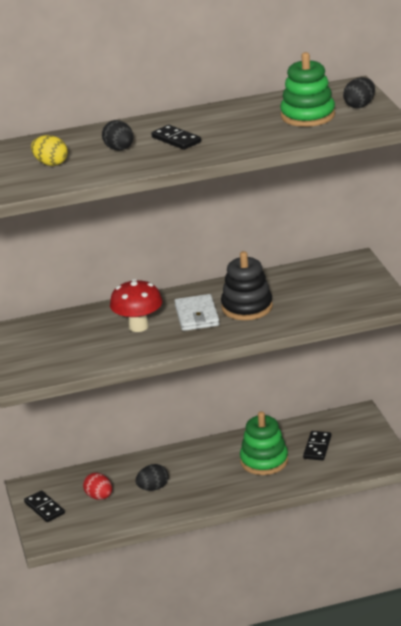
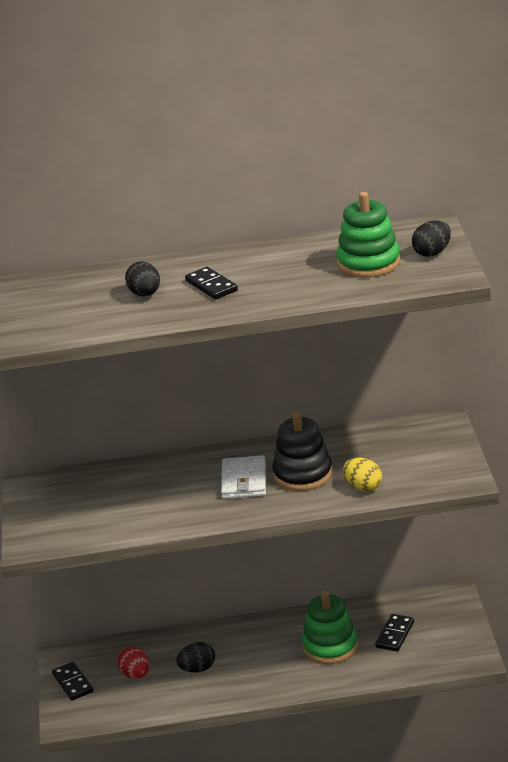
camera: 10 degrees right, 0 degrees up
(51, 163) = (65, 308): yellow egg -> yellow egg (363, 487)
(138, 326) = (175, 489): red mushroom -> none

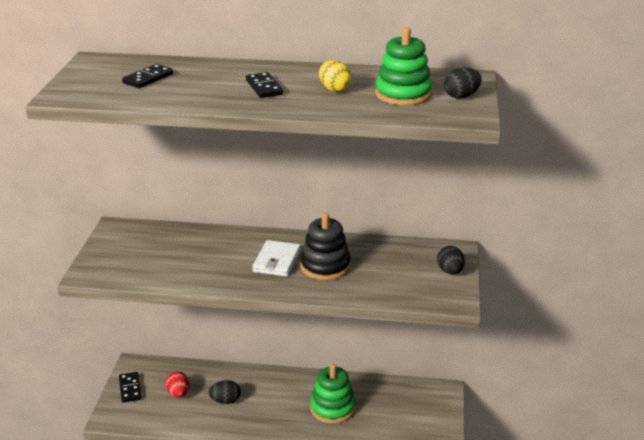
camera: 10 degrees right, 0 degrees up
(145, 294) = (207, 84): black egg -> black egg (450, 271)
(363, 487) = (369, 288): yellow egg -> yellow egg (334, 89)
(395, 635) = (386, 411): black domino -> black domino (148, 78)

